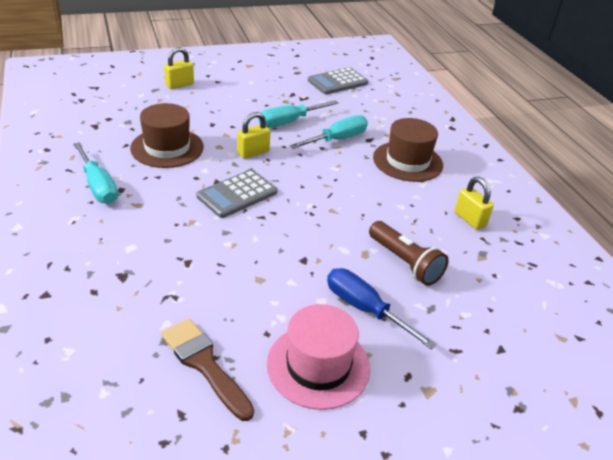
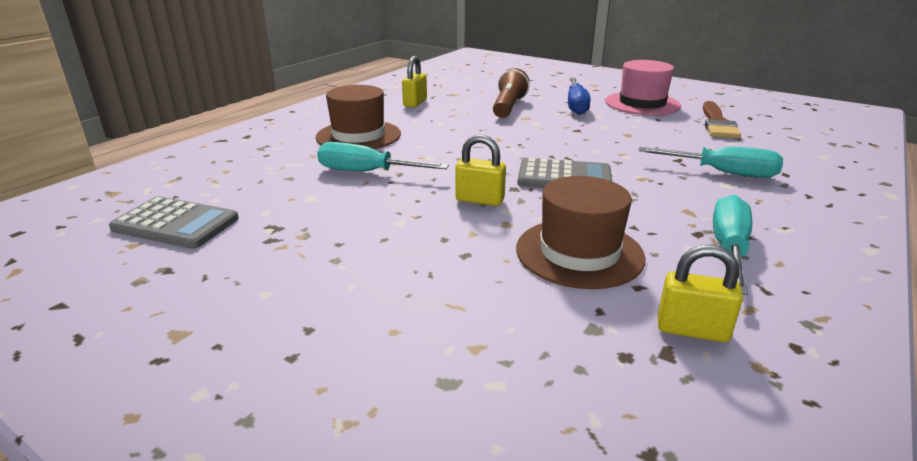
camera: 125 degrees left, 10 degrees down
(179, 85) = (384, 363): yellow padlock -> yellow padlock (692, 330)
(289, 122) = (367, 209): turquoise screwdriver -> turquoise screwdriver (722, 173)

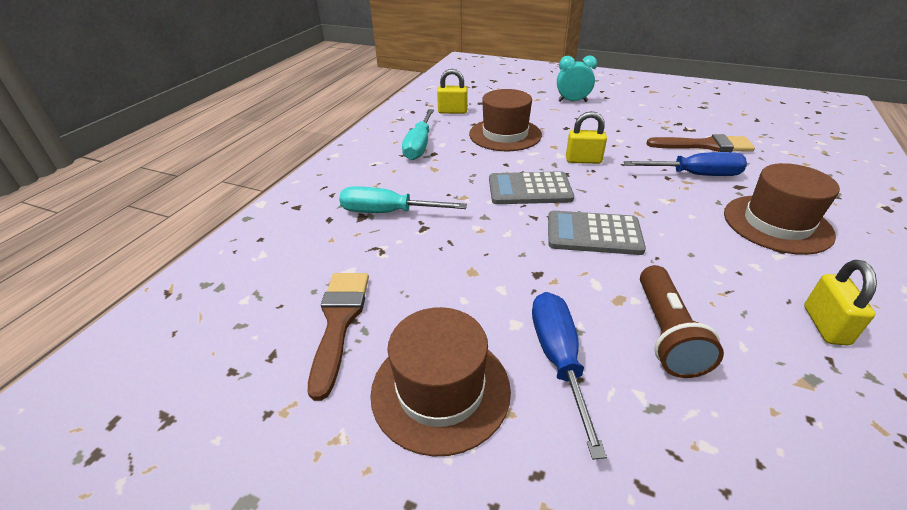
camera: 170 degrees right, 10 degrees up
(175, 224) = (747, 124): grey calculator -> grey calculator (593, 234)
(297, 201) = (705, 145): none -> brown brush
(367, 172) = (694, 175): turquoise screwdriver -> blue screwdriver
(399, 324) = (572, 101): none -> turquoise clock
(642, 103) = (440, 390): pink hat -> brown hat

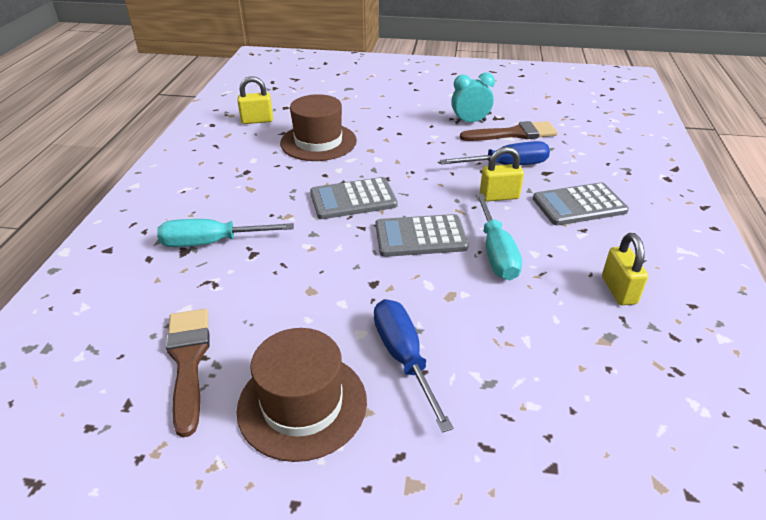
camera: 15 degrees left, 0 degrees up
(419, 145) = (229, 164): turquoise screwdriver -> turquoise screwdriver (496, 252)
(572, 101) = (382, 97): turquoise clock -> turquoise clock (470, 122)
(583, 160) = (401, 162): yellow padlock -> yellow padlock (499, 196)
(666, 333) = (493, 319): brown flashlight -> none
(777, 224) = (579, 205): brown hat -> grey calculator

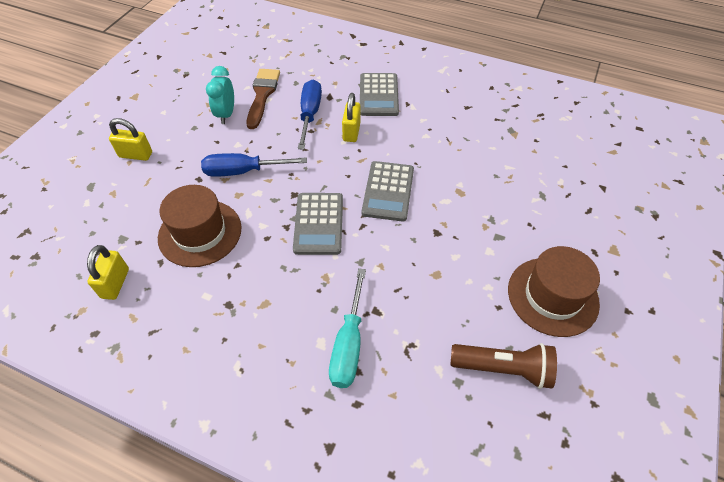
camera: 75 degrees left, 15 degrees up
(188, 361) = (503, 368): brown brush -> brown flashlight
(404, 358) = (517, 231): blue screwdriver -> blue screwdriver (243, 171)
(496, 252) = (419, 154): turquoise screwdriver -> none
(619, 290) = (472, 111): yellow padlock -> yellow padlock (136, 155)

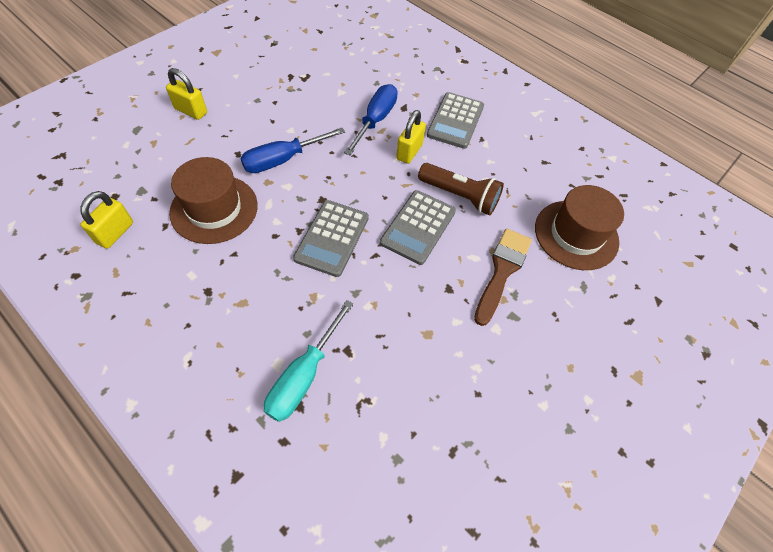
camera: 15 degrees right, 5 degrees up
(226, 114) = (293, 96): turquoise clock -> none
(243, 171) = (283, 159): blue screwdriver -> blue screwdriver turned 45 degrees counterclockwise
(262, 95) = (338, 86): brown brush -> brown brush (502, 271)
(503, 368) = (451, 463): brown flashlight -> brown flashlight (460, 196)
(552, 296) = (543, 403): brown hat -> brown hat (576, 234)

